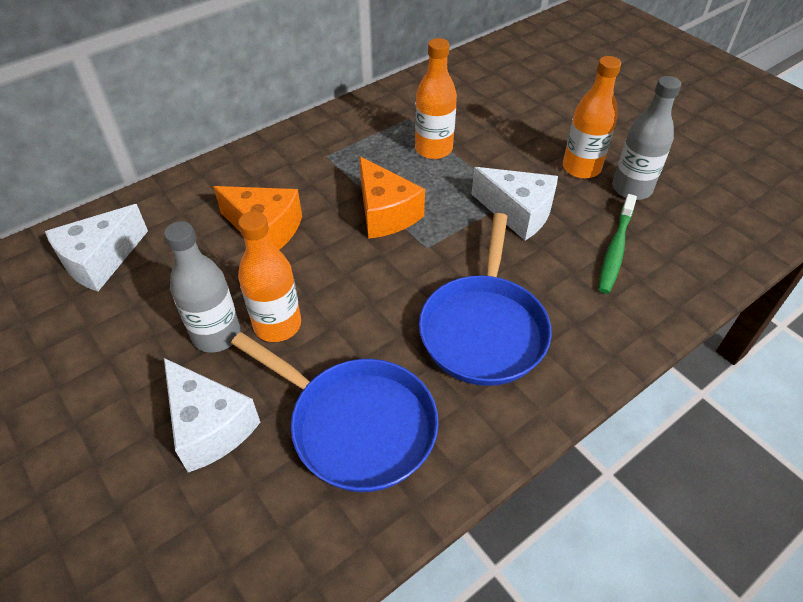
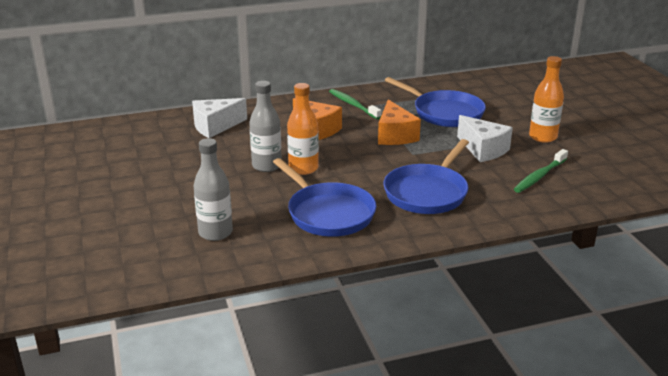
camera: 20 degrees right, 20 degrees down
(209, 426) = (246, 198): white cheese -> none
(299, 161) = (353, 105): none -> green toothbrush
(433, 149) = (444, 113): orange bottle -> blue pan
(631, 189) = (572, 152): grey bottle -> grey bottle (215, 233)

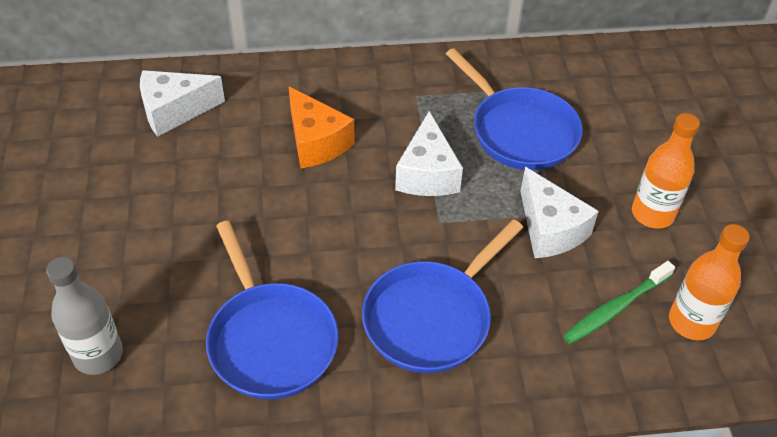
camera: 10 degrees right, 20 degrees up
(266, 166) = (218, 214): grey bottle -> none
(303, 168) = (268, 229): orange bottle -> orange bottle (691, 322)
(353, 105) = (389, 91): green toothbrush -> none
(395, 135) = (427, 174): orange cheese -> white cheese

